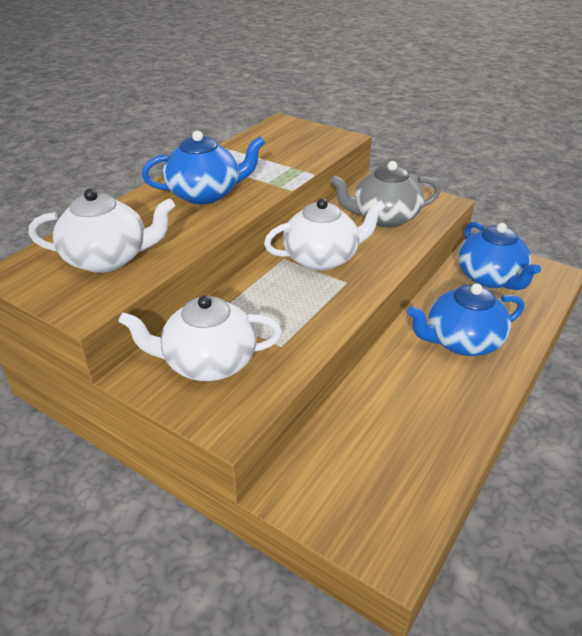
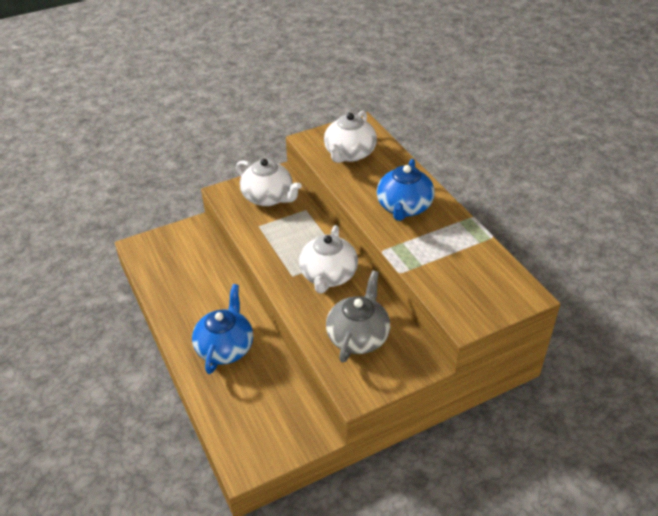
camera: 120 degrees right, 5 degrees up
(208, 362) = (268, 197): white teapot -> white teapot turned 105 degrees clockwise
(490, 278) = (273, 413): blue teapot -> none

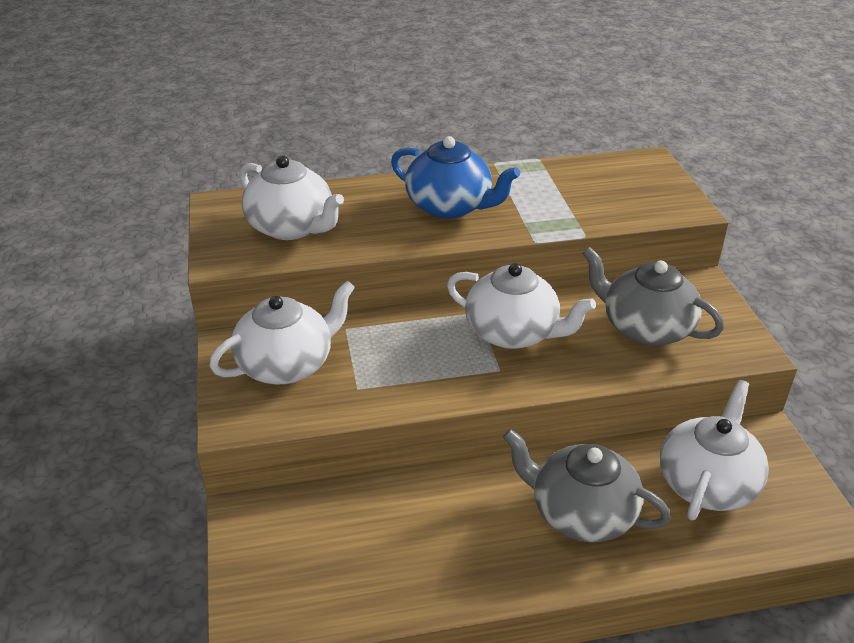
camera: 75 degrees left, 5 degrees down
(225, 347) = (581, 513): blue teapot -> grey teapot
(263, 404) = (707, 483): none -> white teapot

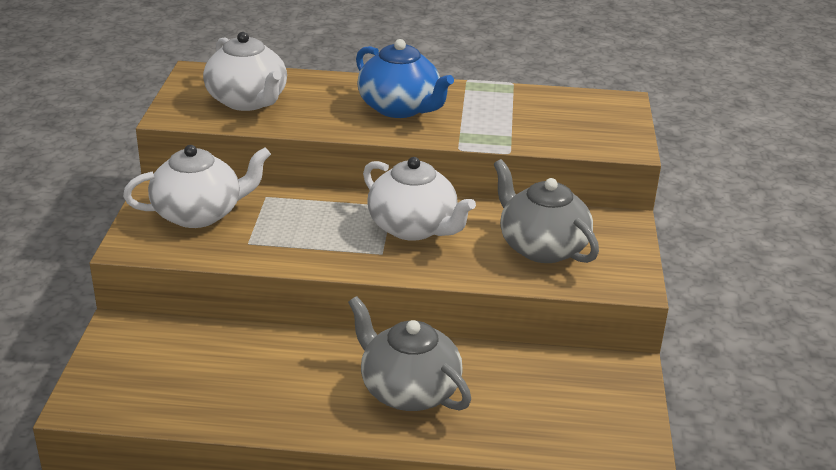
camera: 15 degrees right, 5 degrees down
(707, 483) = (542, 393): white teapot -> none

